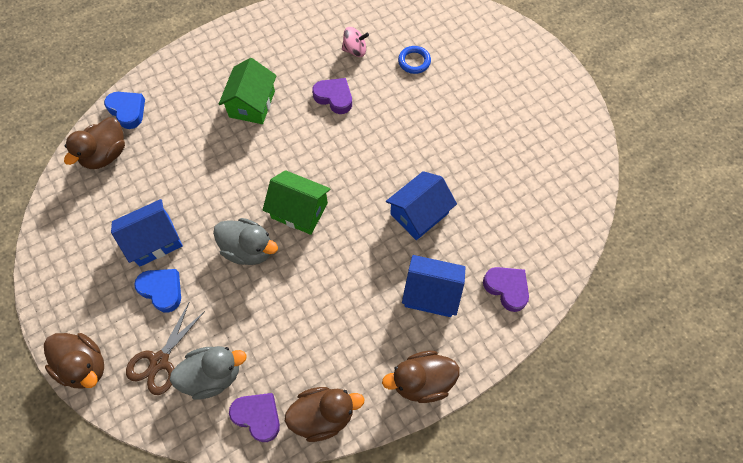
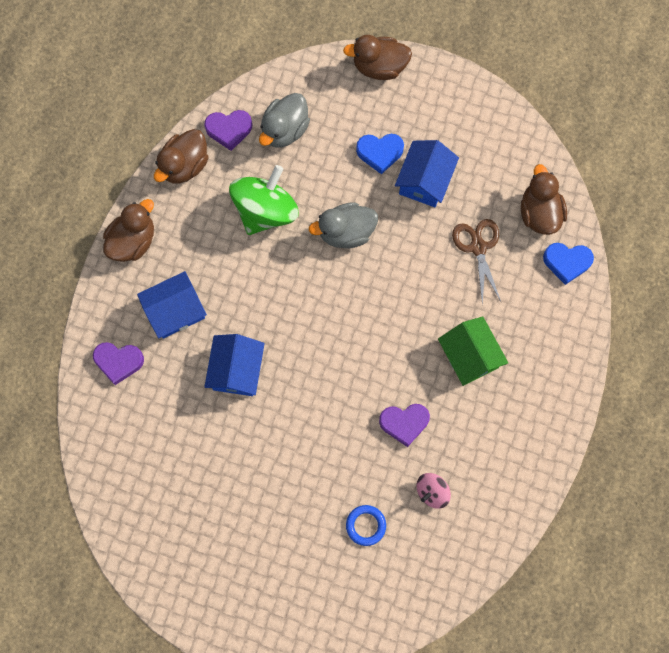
camera: 140 degrees right, 10 degrees up
(160, 361) = (331, 109): brown scissors -> brown scissors (478, 247)
(292, 317) = (265, 210): none -> green spinning top
(299, 210) = (336, 294): green house -> none

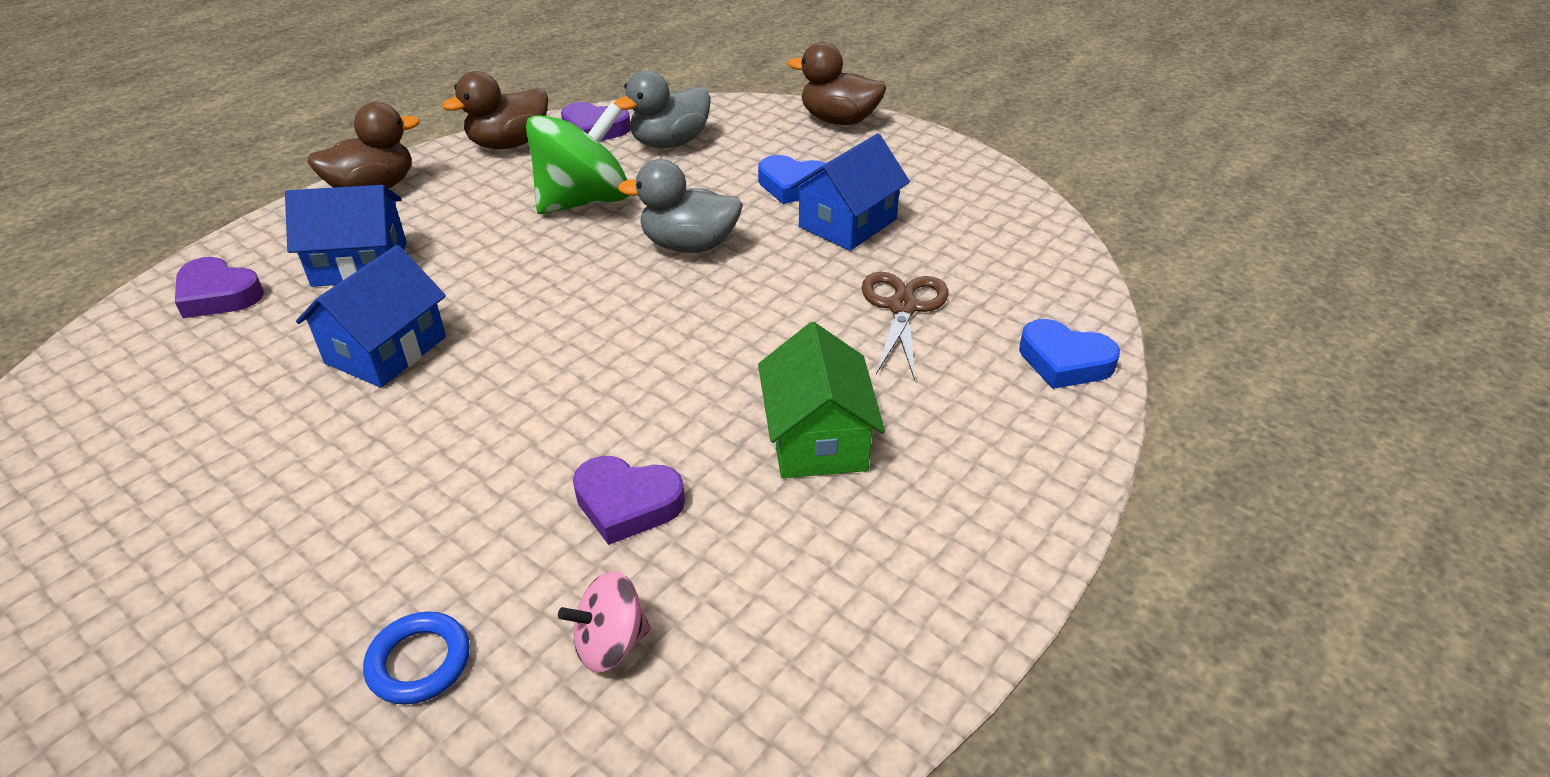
camera: 20 degrees right, 35 degrees down
(539, 213) = (1031, 293): brown duck -> none

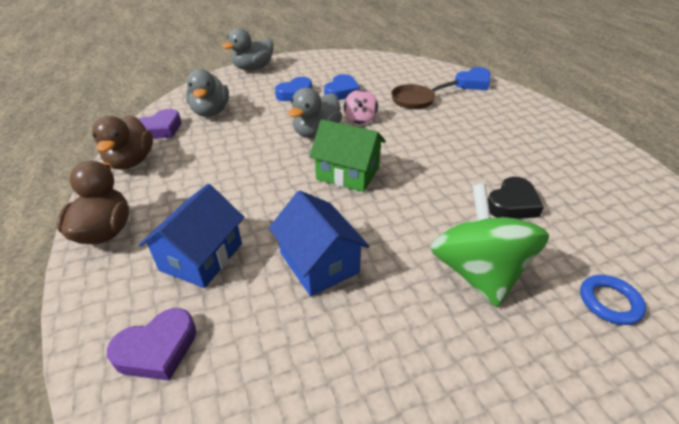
camera: 60 degrees left, 0 degrees up
(584, 201) = (235, 152): green spinning top -> green spinning top (477, 272)
(610, 643) = (606, 233): pink spinning top -> pink spinning top (360, 119)
(627, 504) = (512, 204): purple heart -> black heart
(817, 439) = (491, 143): green house -> green house (348, 173)
(838, 120) = (253, 68): brown duck -> grey duck
(847, 223) = (342, 92): blue house -> blue heart
(902, 307) = (415, 100): brown scissors -> brown pan

